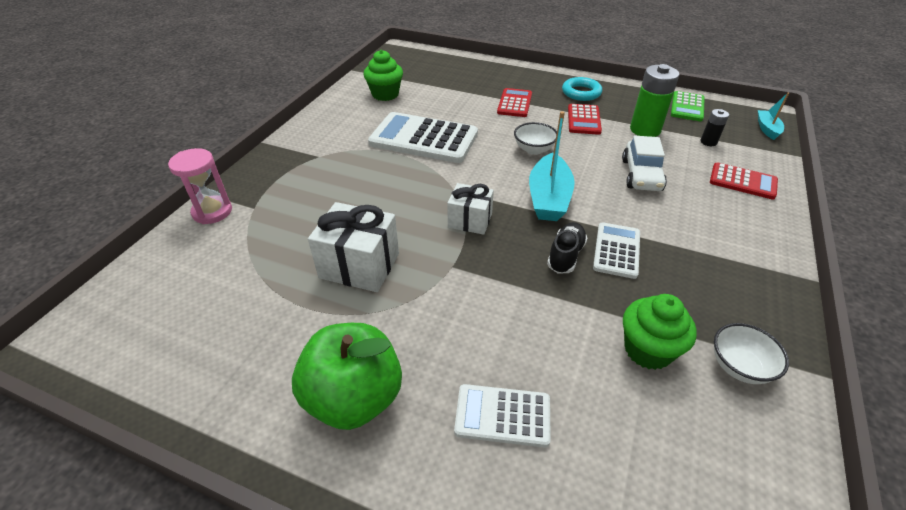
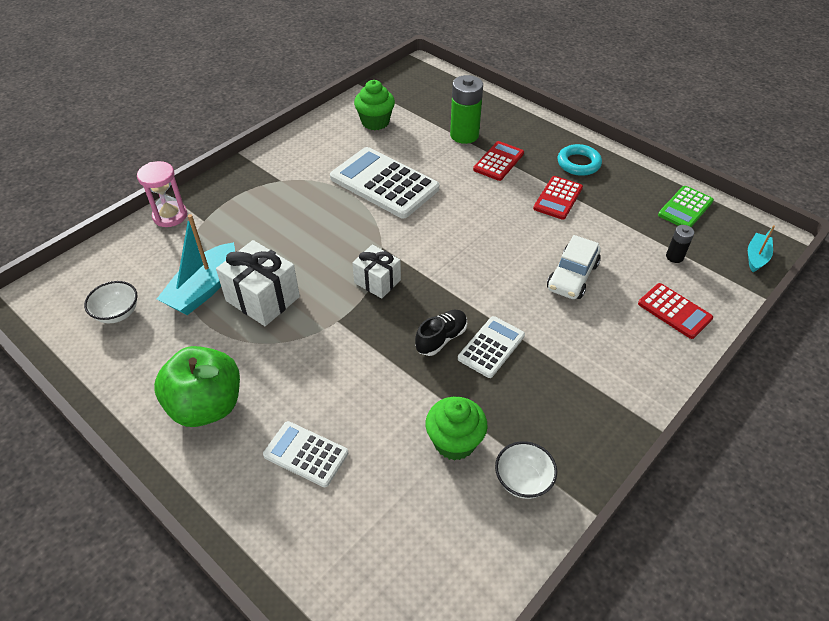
camera: 20 degrees right, 5 degrees up
(534, 149) = (483, 221): white bowl -> white bowl (117, 313)
(548, 198) = (463, 277): turquoise boat -> turquoise boat (203, 289)
(645, 130) = (615, 225): green battery -> green battery (464, 135)

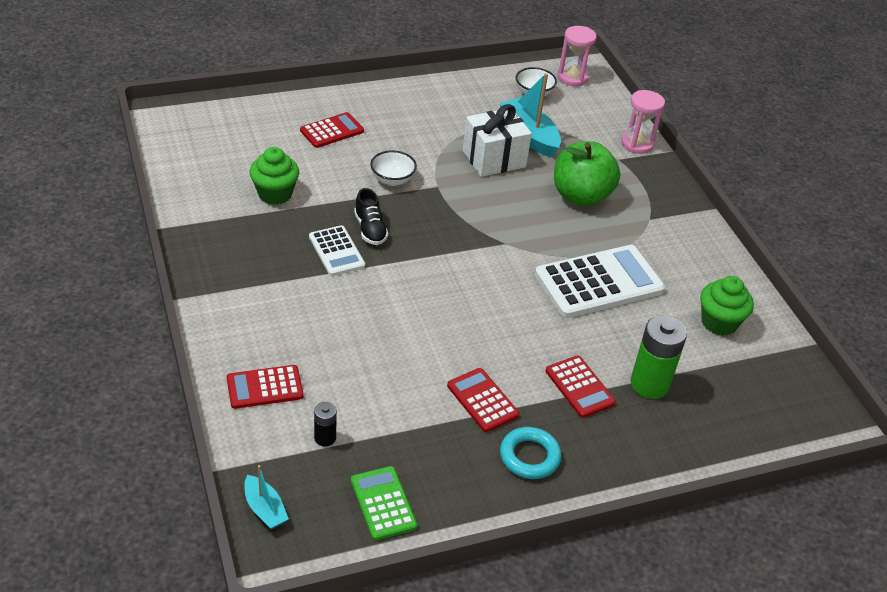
camera: 115 degrees right, 5 degrees down
(65, 295) = (572, 77): none -> pink hourglass
(206, 405) = (410, 106): green apple -> green apple (581, 196)
(306, 454) = (332, 131): white calculator -> red calculator
(377, 281) = (463, 223): white gift -> none
(523, 480) = (215, 209): white bowl -> white bowl (392, 180)
(572, 276) = (366, 344): white car -> none

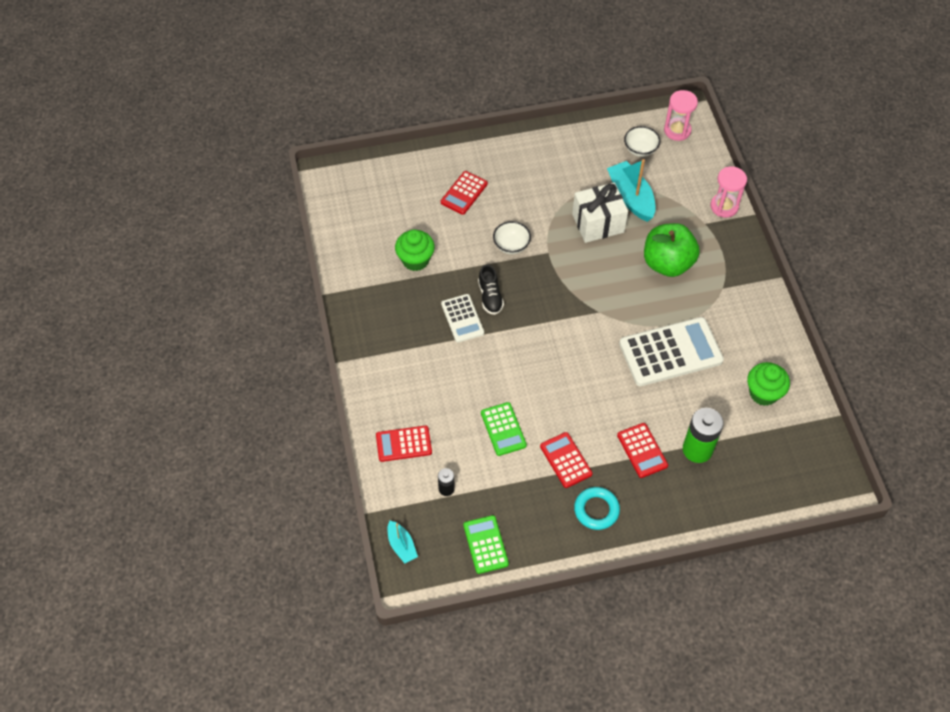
camera: 10 degrees right, 15 degrees up
(332, 131) = (464, 193): red calculator -> red calculator turned 150 degrees clockwise
(397, 368) = (503, 429): none -> green calculator

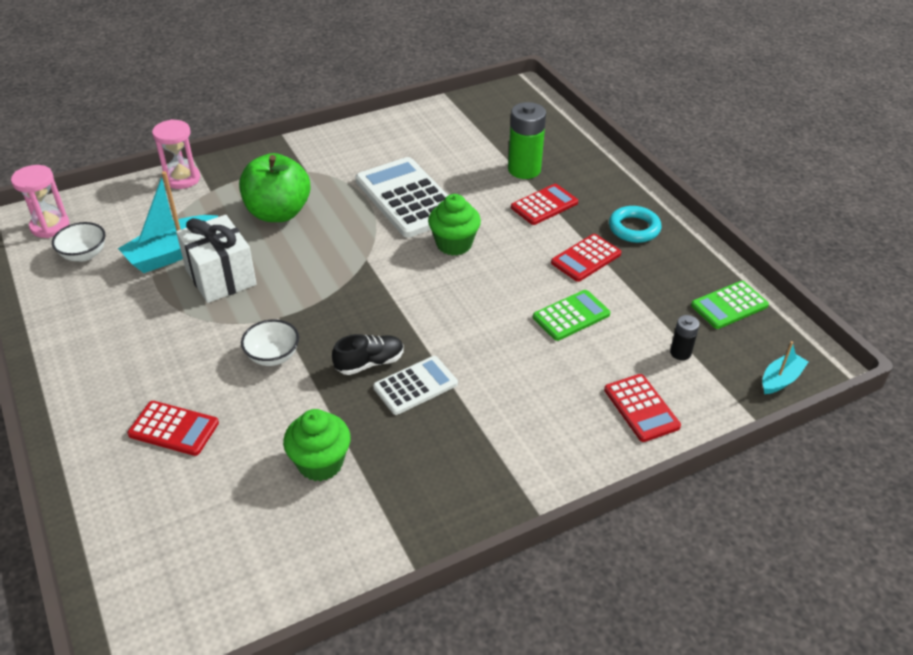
camera: 105 degrees left, 15 degrees down
(763, 393) = (437, 135): green cupcake -> green cupcake (454, 244)

